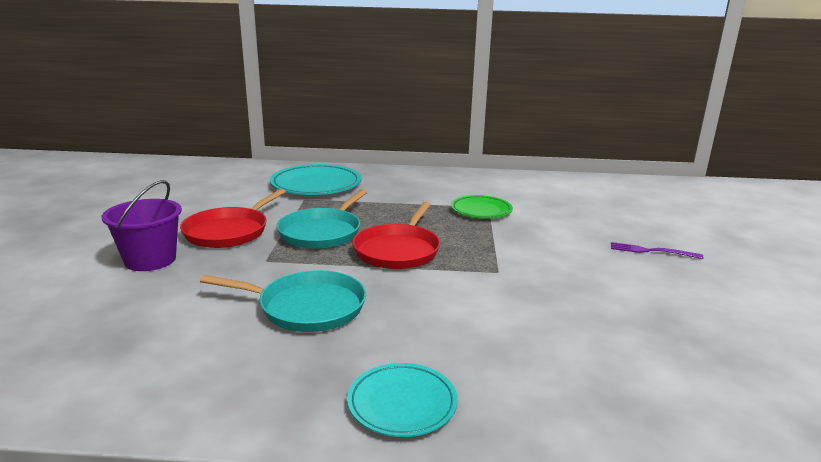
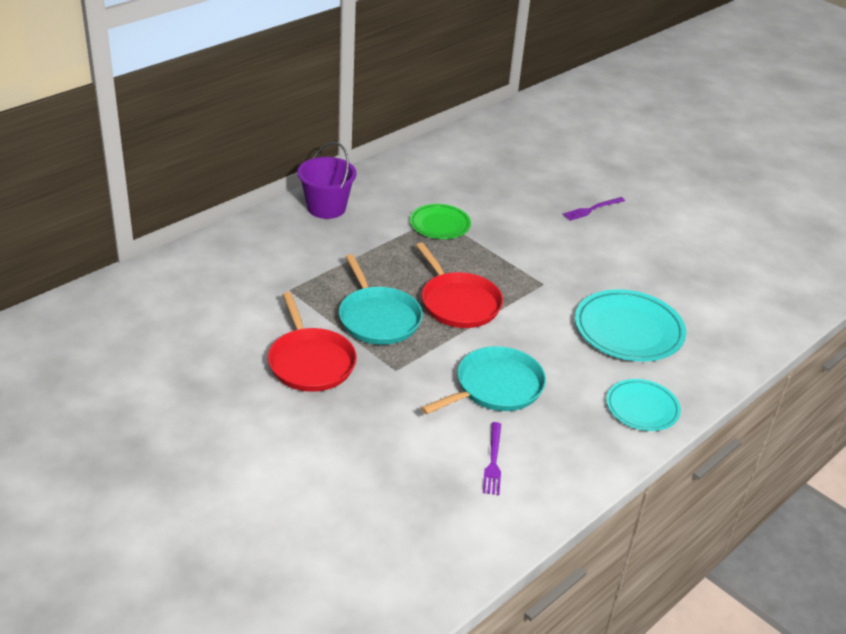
camera: 50 degrees left, 15 degrees up
(150, 260) = (317, 425): purple bucket -> purple bucket (326, 208)
(187, 349) = (493, 461): none -> purple fork
(316, 185) = (263, 266): turquoise plate -> turquoise plate (628, 330)

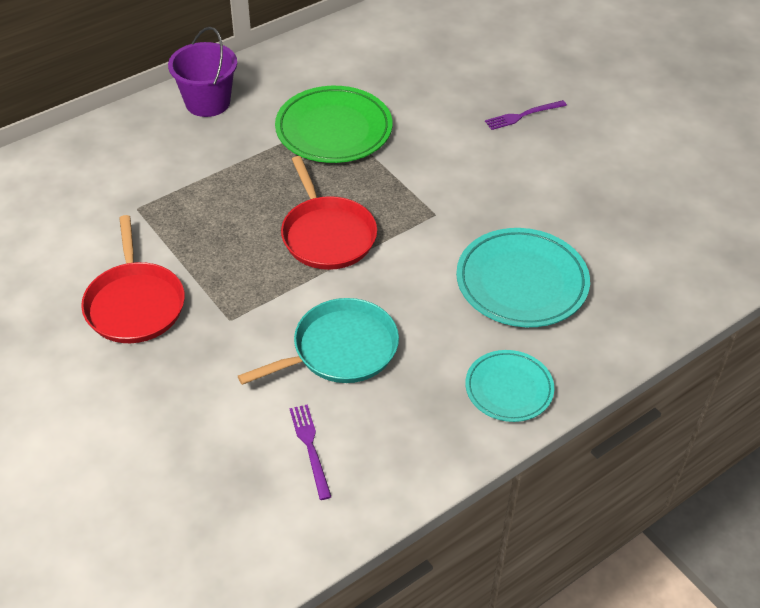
camera: 10 degrees right, 10 degrees up
(378, 318) = (227, 250): turquoise pan -> none
(440, 225) = (334, 130): green plate -> green plate, size x1.62
(493, 461) = (310, 447): purple fork -> purple fork turned 150 degrees clockwise

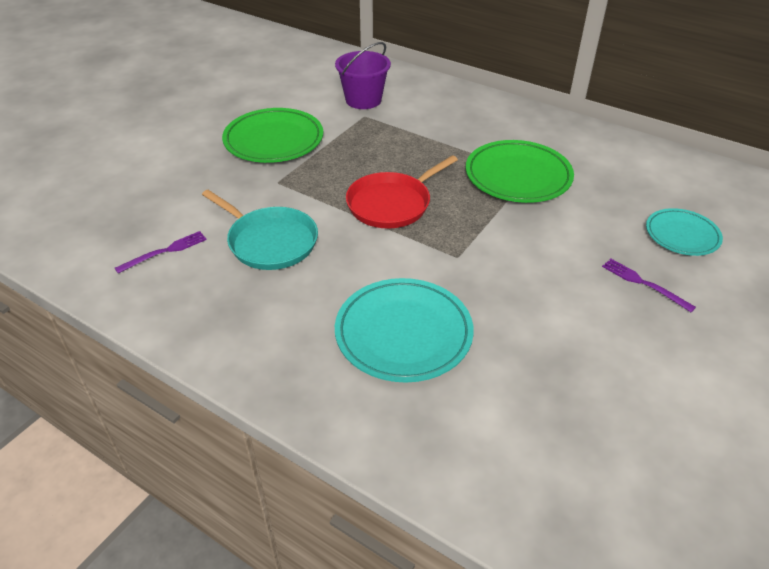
camera: 70 degrees right, 5 degrees down
(135, 304) = (274, 140): red pan -> green plate
(207, 102) = (496, 113): purple bucket -> purple bucket (363, 100)
(509, 389) = (263, 353): turquoise plate -> turquoise plate (682, 235)

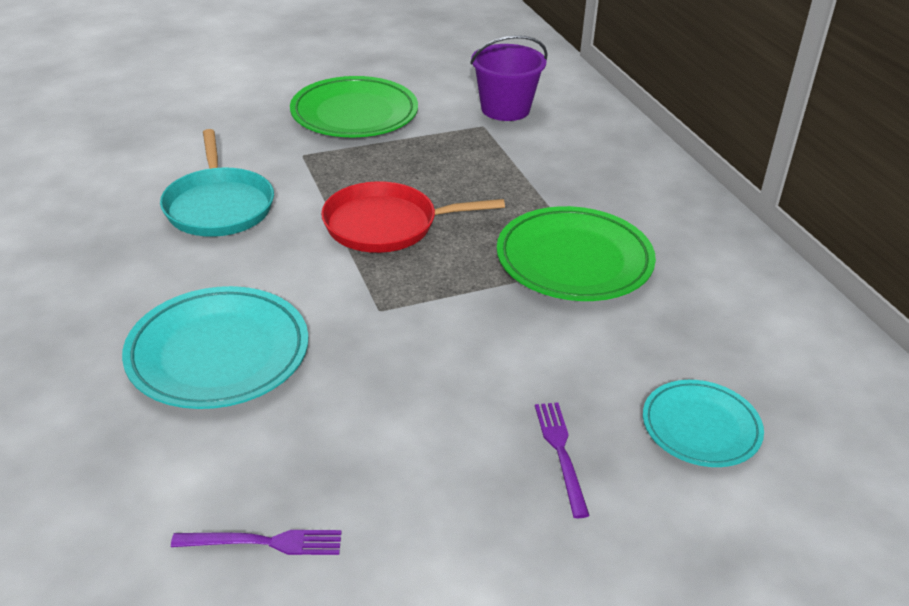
camera: 35 degrees right, 5 degrees down
(165, 251) = (121, 173): purple fork -> purple fork (264, 542)

